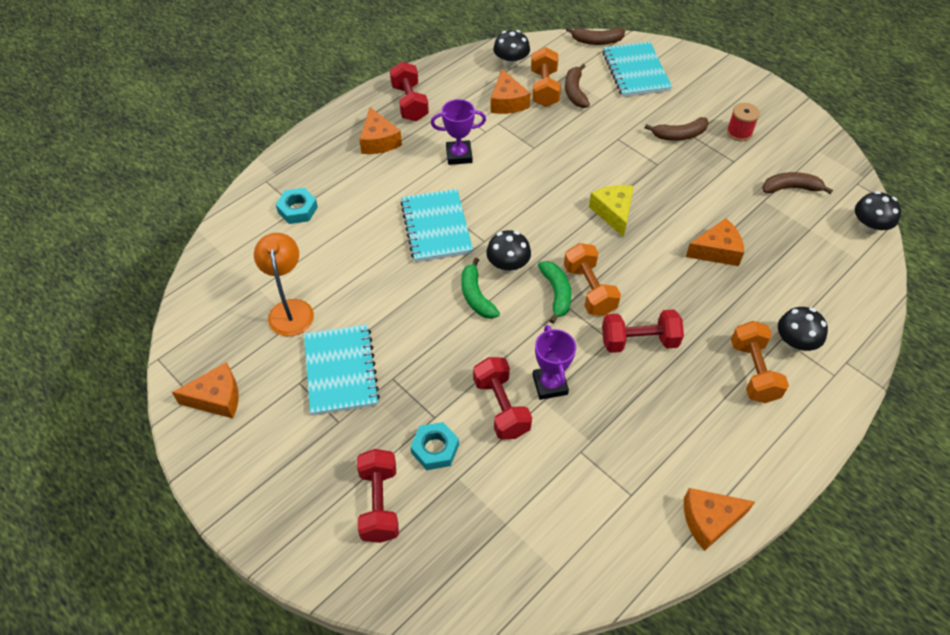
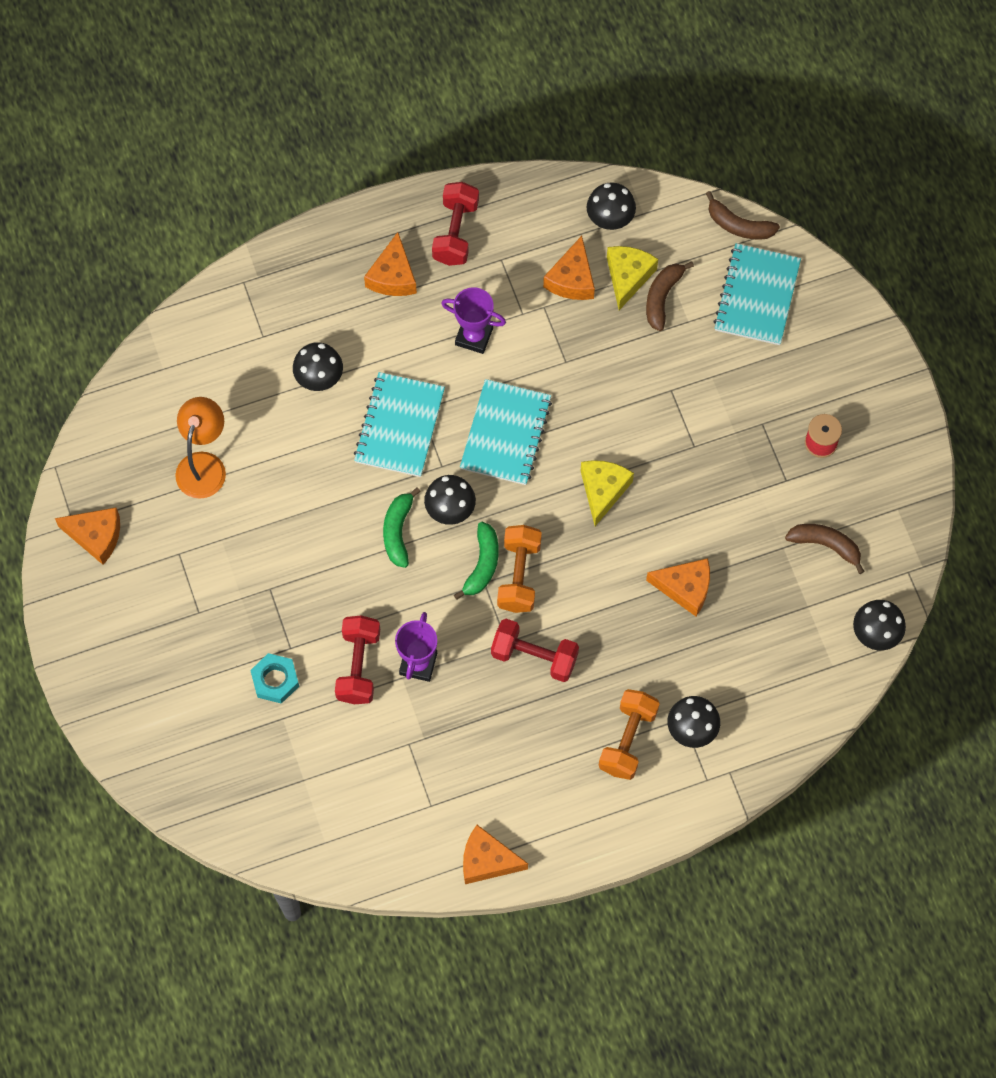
camera: 25 degrees right, 15 degrees up
(297, 209) = (262, 338): turquoise nut -> none
(341, 371) = (224, 558): turquoise notebook -> turquoise notebook (506, 434)
(356, 218) = (319, 377): none -> black mushroom
(379, 503) = (200, 710): red dumbbell -> none
(544, 89) = (628, 277): orange dumbbell -> yellow cheese
(679, 135) = (747, 416): brown banana -> none

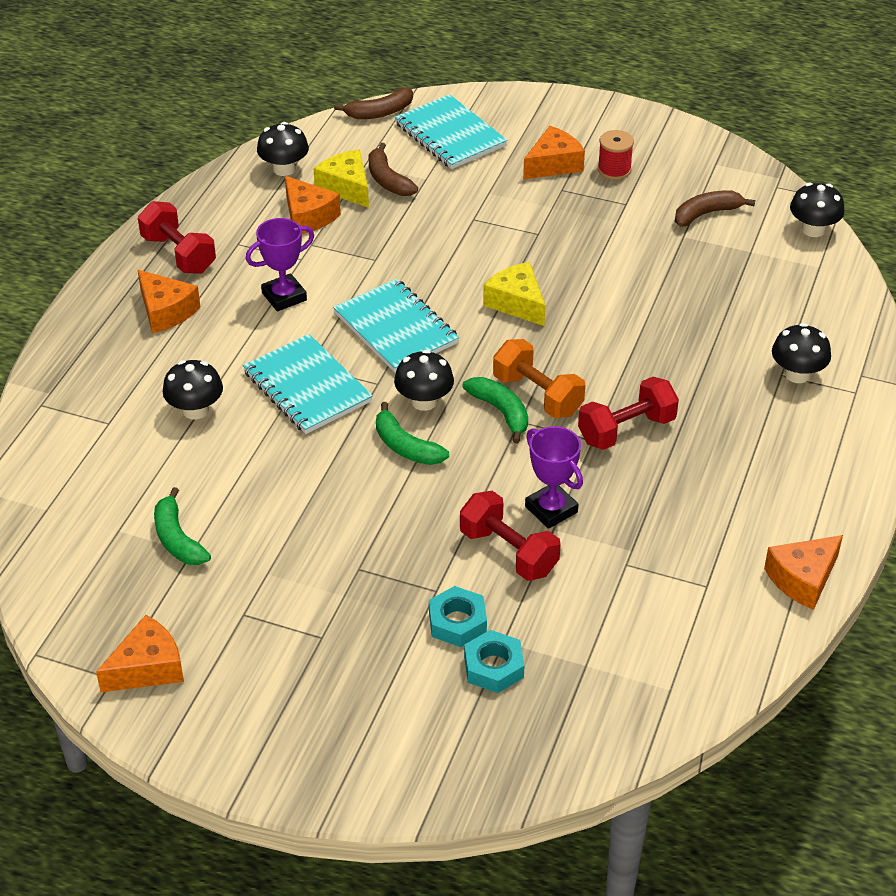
camera: 50 degrees left, 25 degrees down
(204, 465) = (177, 539): orange lamp -> green banana
(257, 728) = (493, 667): none -> turquoise nut
(628, 740) = (769, 418): orange dumbbell -> none
(685, 588) = (660, 307): orange cheese -> orange cheese (553, 164)

